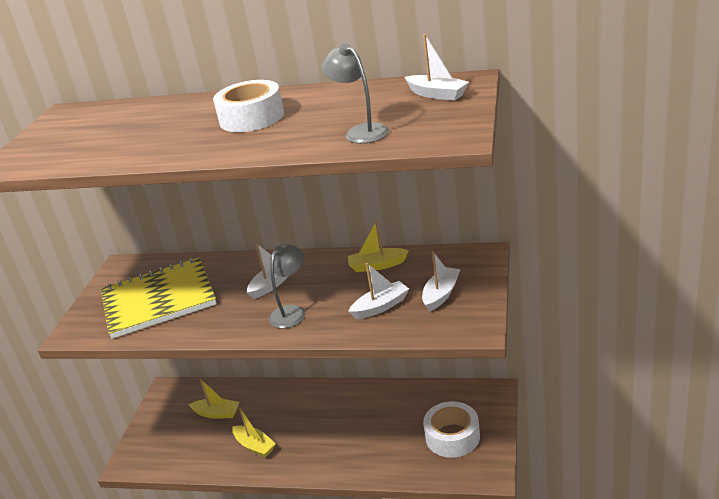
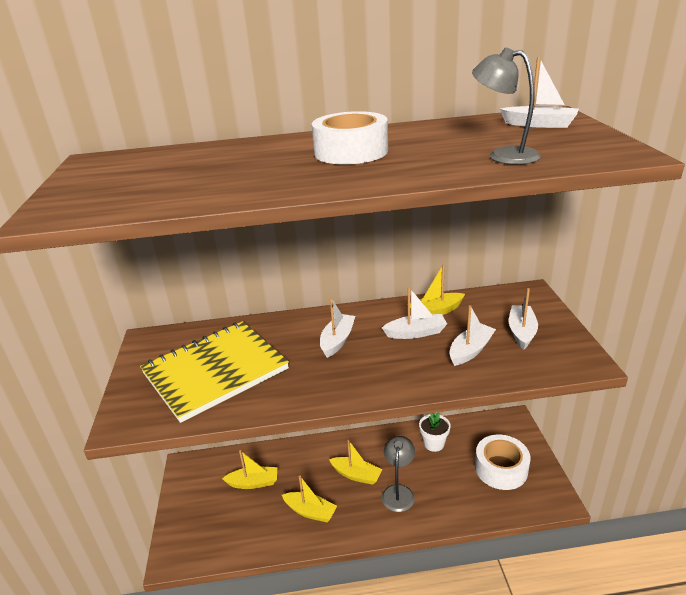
camera: 20 degrees left, 0 degrees up
(291, 312) = (379, 367): grey lamp -> grey lamp (398, 492)
(311, 421) = (356, 475): none -> yellow boat
(344, 284) = (416, 333): none -> white boat
(399, 403) = (434, 444): none -> white flower pot

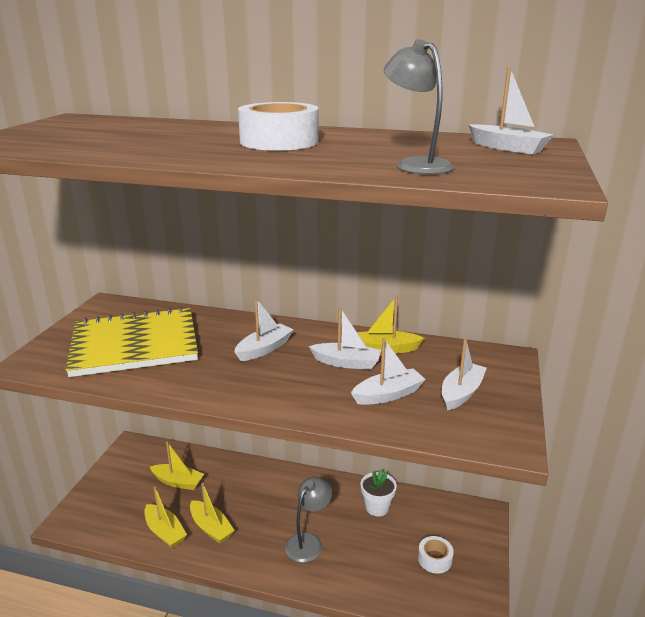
camera: 20 degrees right, 5 degrees down
(356, 475) = (277, 510): yellow boat -> yellow boat (165, 532)
(501, 468) = (434, 559): white tape -> white tape, size x0.54

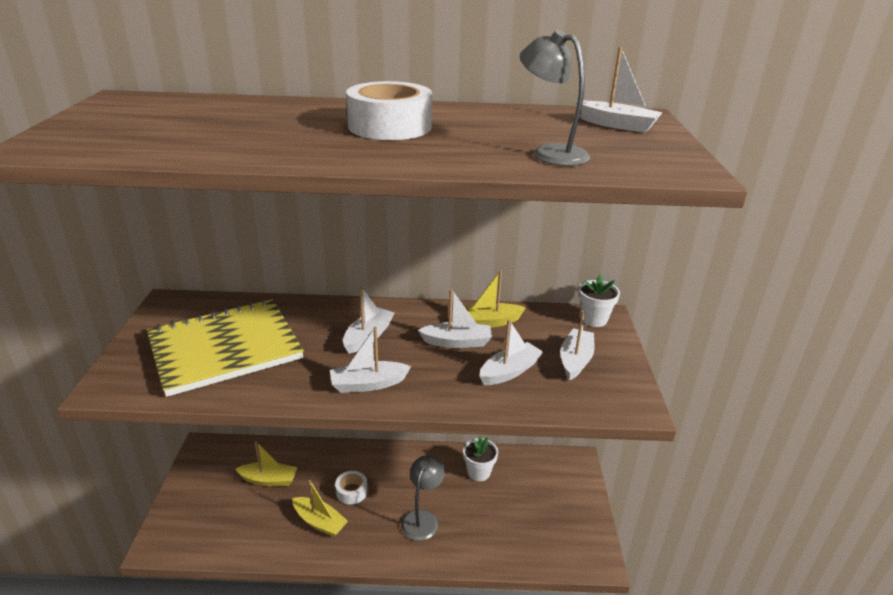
camera: 15 degrees left, 5 degrees up
(165, 532) = (272, 535): yellow boat -> none
(246, 389) = (368, 384): none -> white boat
(434, 559) = (545, 513): white tape -> white tape (351, 491)
(496, 357) = (593, 319): none -> white flower pot

